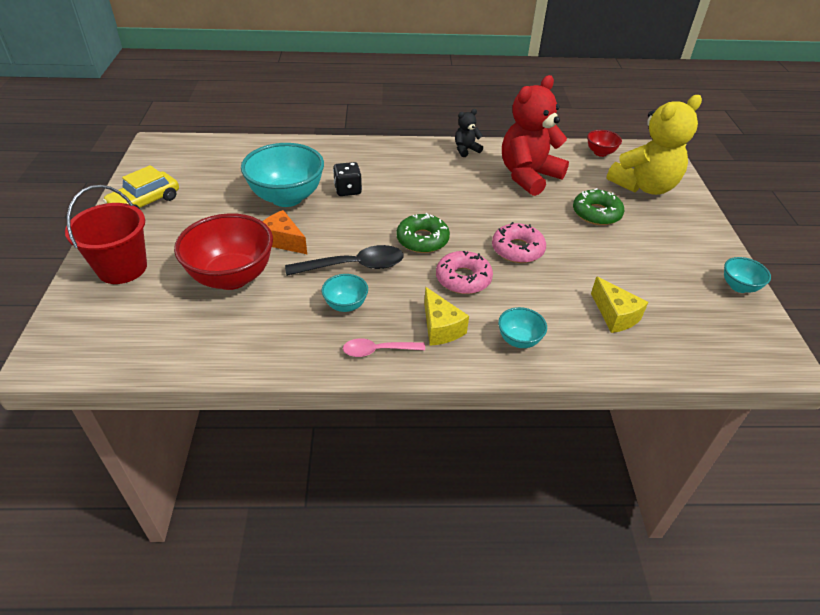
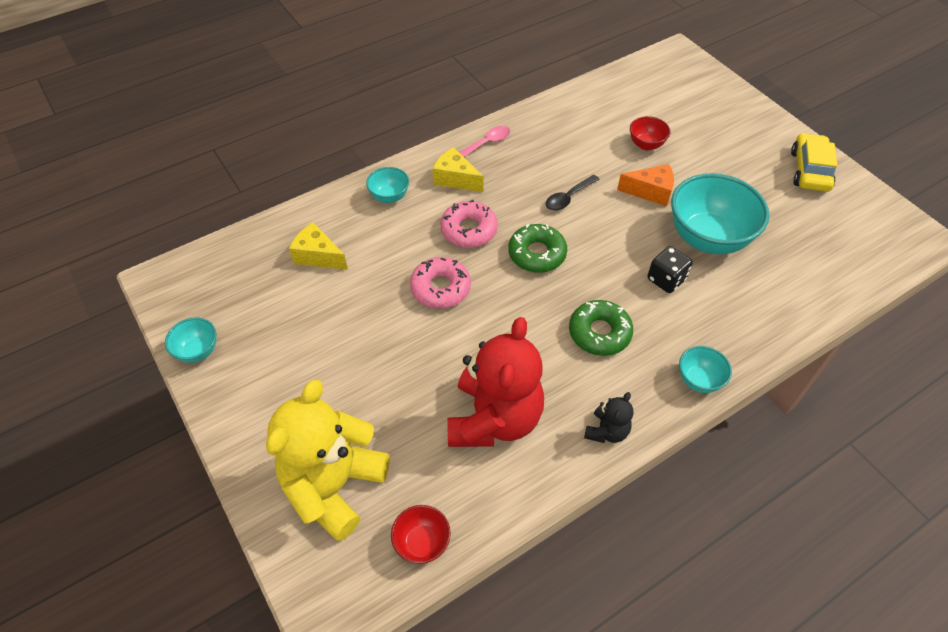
camera: 150 degrees right, 10 degrees up
(122, 268) = (728, 115): red bucket -> none
(232, 277) = (646, 145): red bowl -> red bowl, size x0.48
(346, 305) = (540, 163): turquoise bowl -> turquoise bowl (699, 380)
(354, 266) = (568, 198): black spoon -> black spoon, size x0.61
(596, 213) = (380, 390): green donut -> green donut (599, 333)

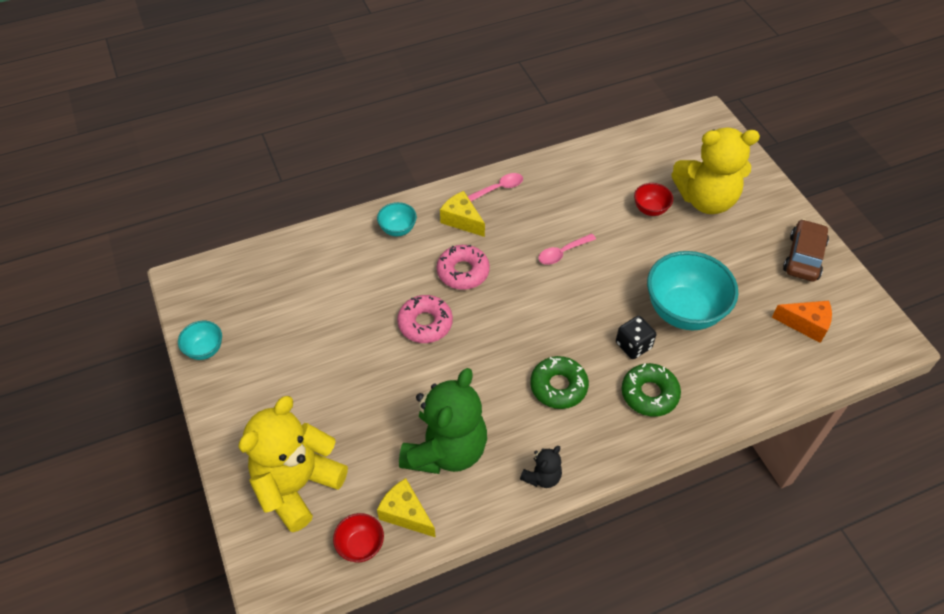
camera: 10 degrees right, 0 degrees up
(318, 256) = (323, 277): yellow cheese -> yellow cheese (406, 513)
(494, 419) = (445, 450): red teddy bear -> green teddy bear
(537, 254) = (520, 303): green donut -> green donut (649, 394)
(568, 198) = (562, 253): black spoon -> pink spoon
(650, 192) = (642, 258): orange cheese -> orange cheese (805, 324)
(698, 129) = (706, 200): none -> yellow teddy bear
(699, 380) = (637, 444): turquoise bowl -> none
(809, 170) = (803, 257): yellow car -> brown car

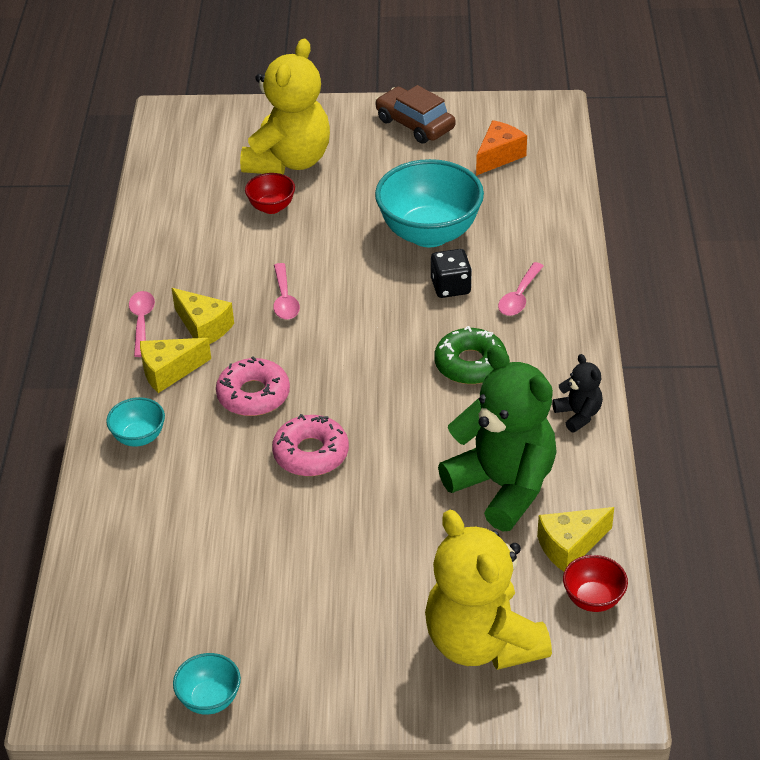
camera: 65 degrees left, 10 degrees down
(511, 221) = (204, 327): none -> yellow cheese
(649, 394) = (519, 297): green donut -> pink spoon

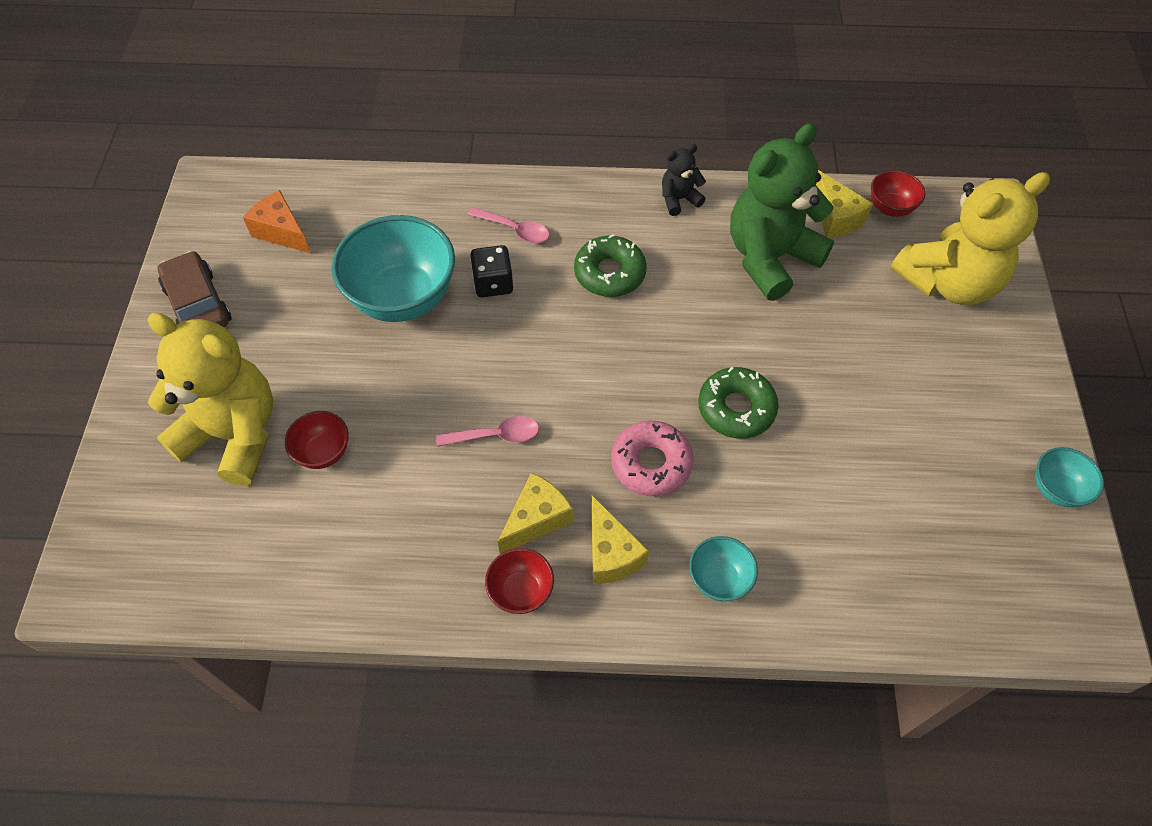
camera: 90 degrees left, 15 degrees up
(142, 322) = (521, 591): pink spoon -> red bowl
(311, 453) = (736, 408): pink donut -> green donut
(415, 124) = (198, 304): brown car -> brown car turned 105 degrees clockwise

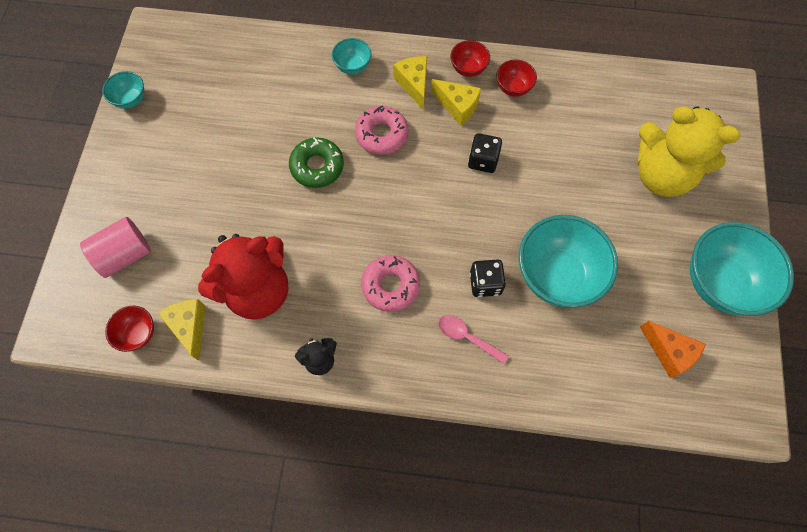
camera: 175 degrees left, 10 degrees up
(198, 304) = (719, 283): brown car -> turquoise bowl
(323, 452) = (598, 158): red bowl -> red bowl (513, 88)
(496, 435) = (483, 160): pink spoon -> black dice
(536, 519) = (457, 106): yellow cheese -> yellow cheese turned 105 degrees counterclockwise
(609, 273) = (390, 285): green donut -> pink donut
(770, 258) = (257, 290): green teddy bear -> red teddy bear
(948, 282) = (125, 255): yellow teddy bear -> pink cylinder

